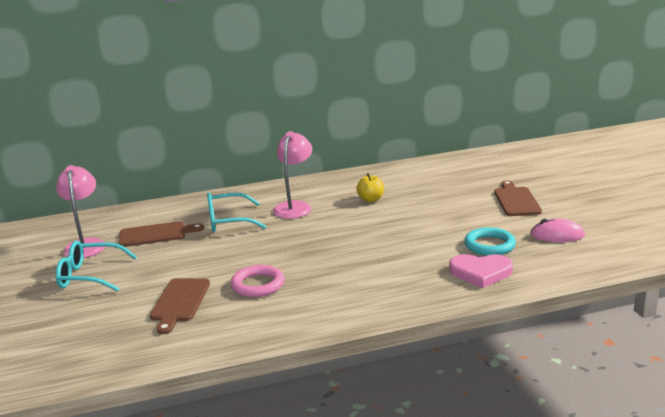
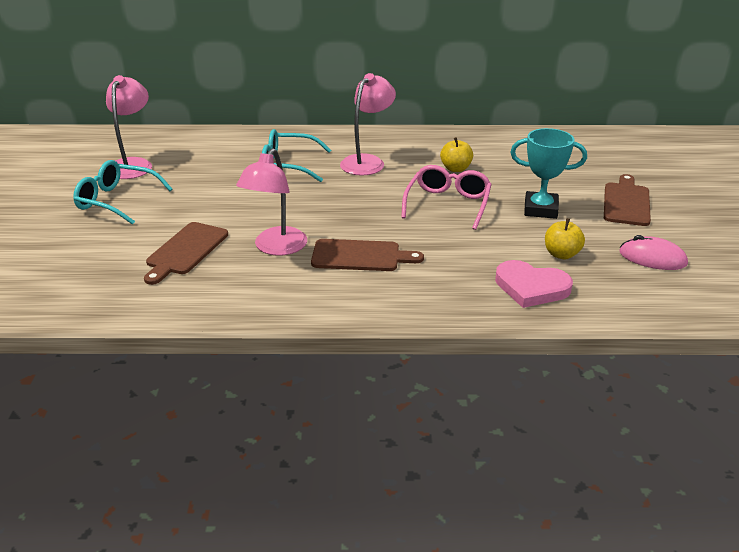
camera: 15 degrees right, 10 degrees up
(156, 234) = (207, 166): brown cutting board -> brown cutting board (360, 256)
(258, 285) = (276, 248): pink ring -> pink lamp
(380, 226) = (447, 204): none -> pink glasses
(455, 217) = (540, 209): none -> turquoise trophy
(489, 245) = (561, 254): turquoise ring -> yellow apple

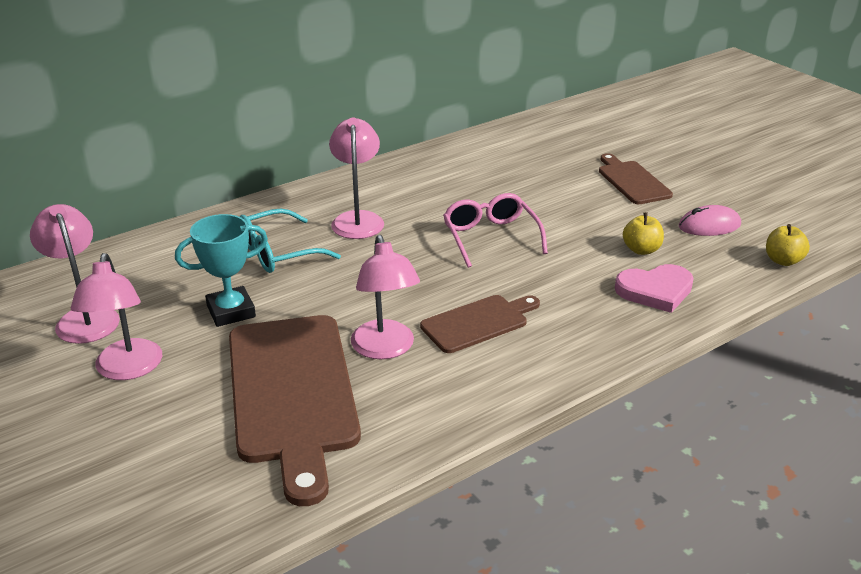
camera: 35 degrees left, 0 degrees up
(117, 201) = (127, 369): turquoise glasses -> pink lamp
(185, 251) = (292, 393): brown cutting board -> brown cutting board, size x1.89
(455, 169) = (452, 198): yellow apple -> yellow apple (783, 260)
(540, 209) = (574, 213): turquoise trophy -> turquoise trophy (231, 311)

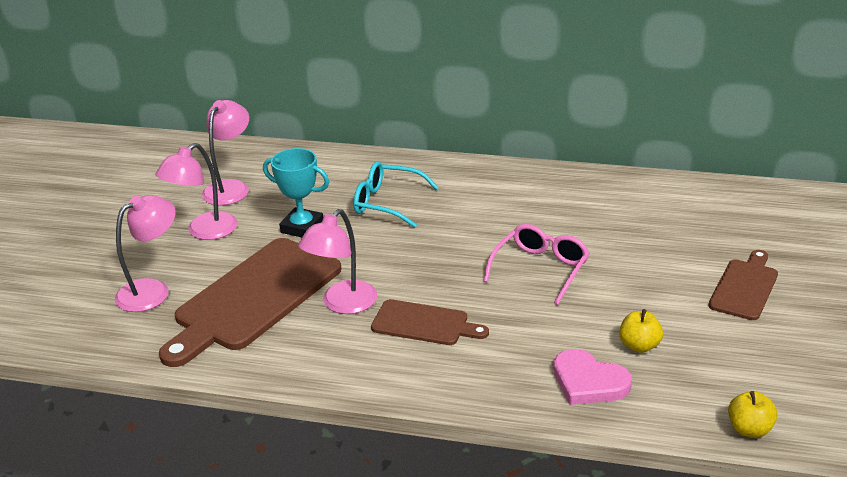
camera: 50 degrees right, 0 degrees up
(357, 219) = (473, 205): pink lamp -> pink lamp (152, 290)
(709, 226) = (740, 362): pink mouse -> none

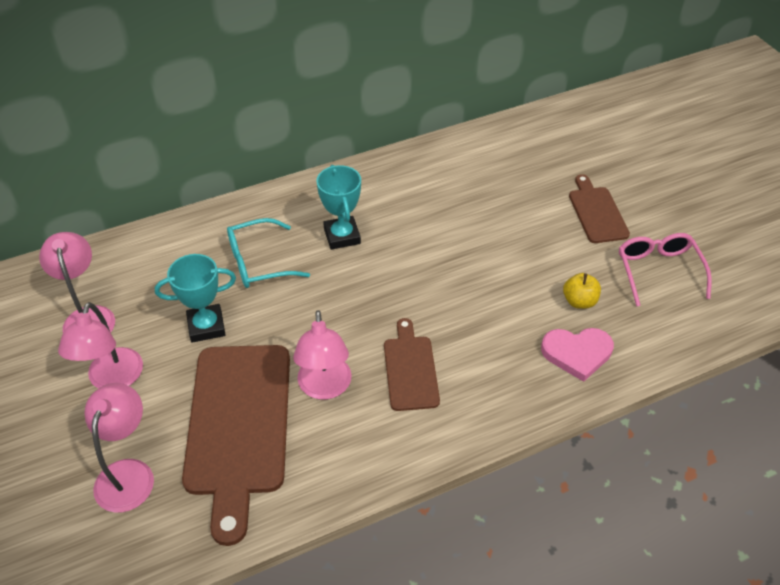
camera: 40 degrees left, 15 degrees up
(424, 324) = (410, 369): brown cutting board -> brown cutting board turned 75 degrees counterclockwise
(475, 211) = (342, 236): none -> turquoise trophy
(540, 269) = (447, 268): pink glasses -> pink glasses (658, 271)
(749, 429) = (707, 332): yellow apple -> none

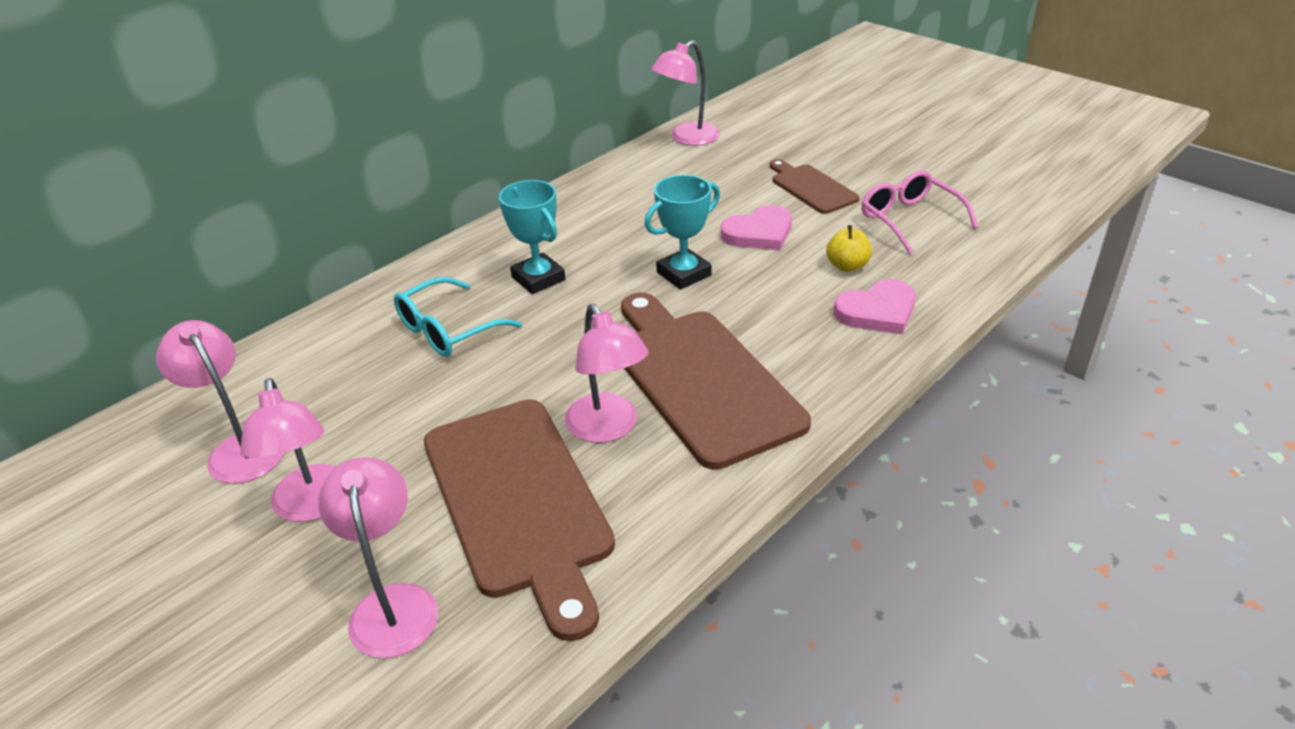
camera: 20 degrees left, 10 degrees down
(206, 326) = (415, 411): turquoise trophy -> turquoise trophy (684, 274)
(410, 369) = (701, 379): brown cutting board -> brown cutting board, size x1.89
(524, 129) = (687, 138): none -> pink lamp
(528, 245) = (759, 233): none -> pink heart

